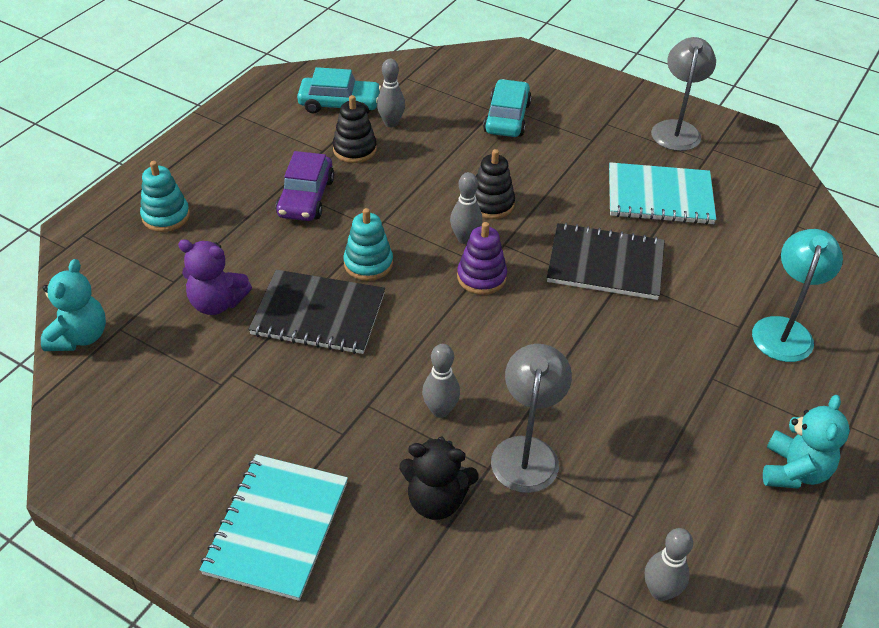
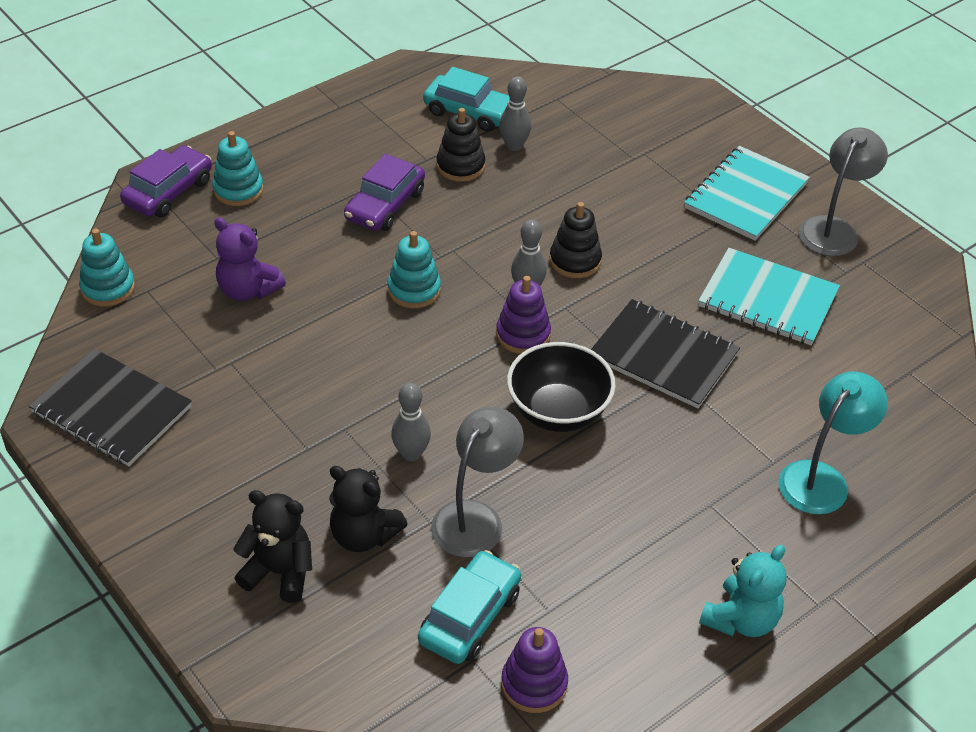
camera: 20 degrees right, 0 degrees up
(80, 337) = (108, 288): turquoise teddy bear -> turquoise stacking toy
(100, 233) = (168, 192): none -> purple car
(277, 527) = (205, 514): turquoise notebook -> turquoise notebook (746, 196)
(318, 314) = (339, 328): black notebook -> black notebook (111, 410)
(376, 562) = (279, 572): none -> black teddy bear
(507, 118) = (644, 170): turquoise car -> turquoise car (470, 616)
(546, 335) = (558, 412): none -> black bowl
(660, 591) = (534, 684): grey bowling pin -> purple stacking toy

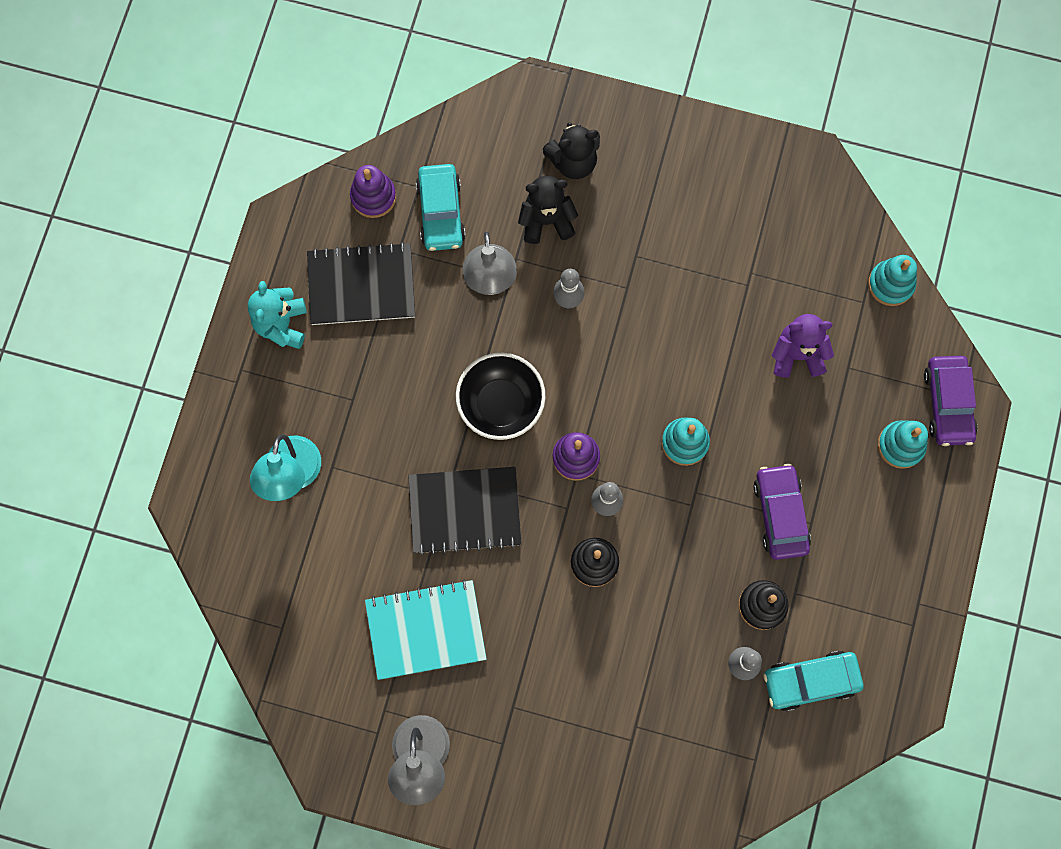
camera: 145 degrees right, 30 degrees up
(111, 410) = (782, 194): black notebook -> black notebook (361, 285)
(746, 196) = (515, 747): turquoise notebook -> none

